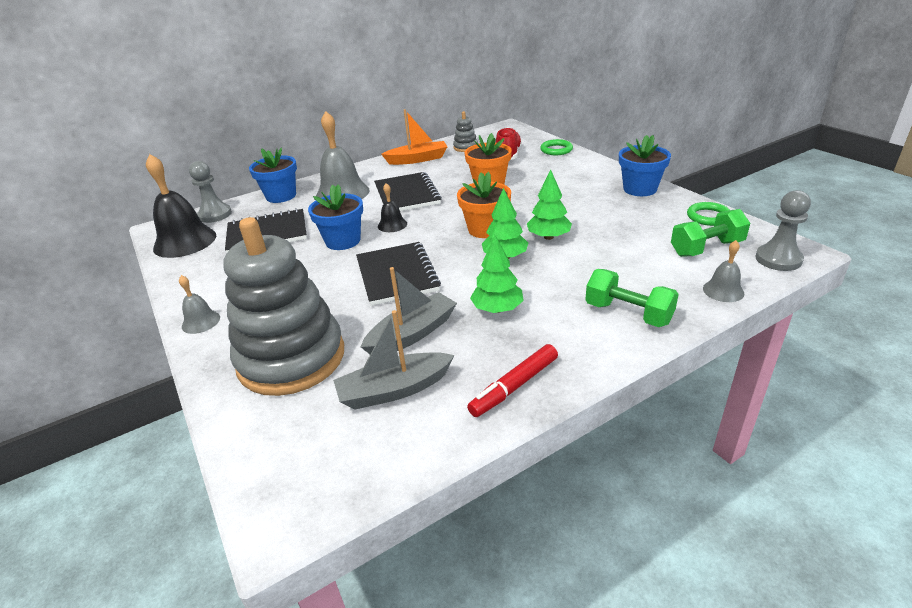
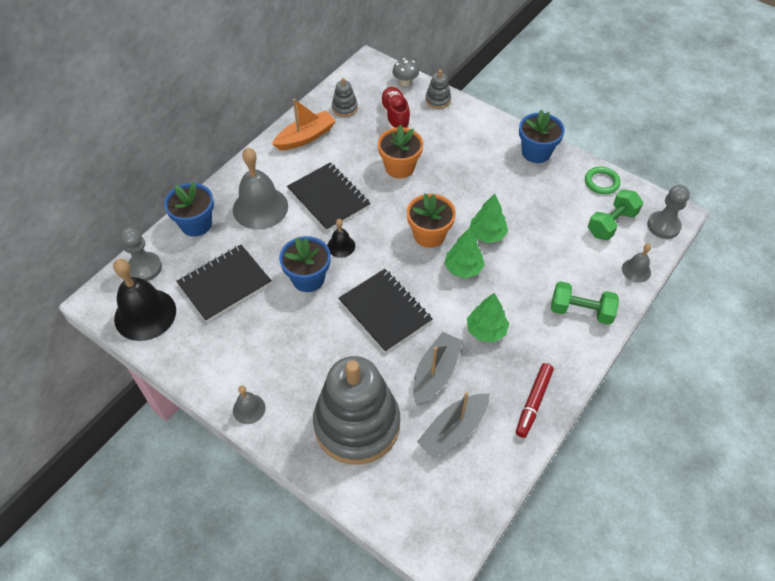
camera: 25 degrees left, 20 degrees up
(532, 138) = (405, 82): none -> grey mushroom
(556, 150) = (438, 100): green ring -> grey stacking toy

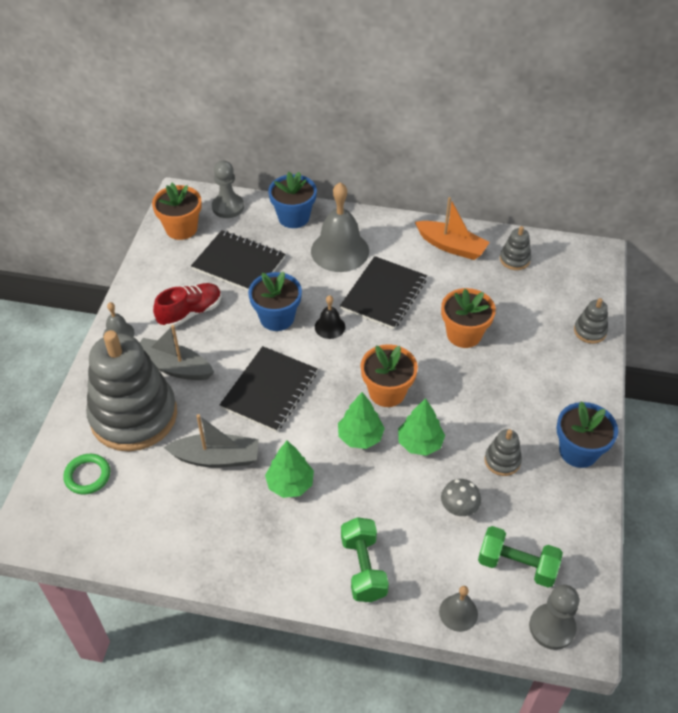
camera: 65 degrees right, 5 degrees down
(145, 314) = (181, 228): black bell -> orange flower pot
(395, 116) = (535, 303): red shoe -> red shoe (190, 313)
(405, 82) = (594, 293): grey mushroom -> grey mushroom (458, 509)
(453, 430) = (158, 495): grey boat -> grey boat (173, 367)
(525, 195) = (502, 461): none -> grey stacking toy
(533, 402) = (220, 556): red marker -> none
(601, 182) = (578, 535): green ring -> green ring (87, 476)

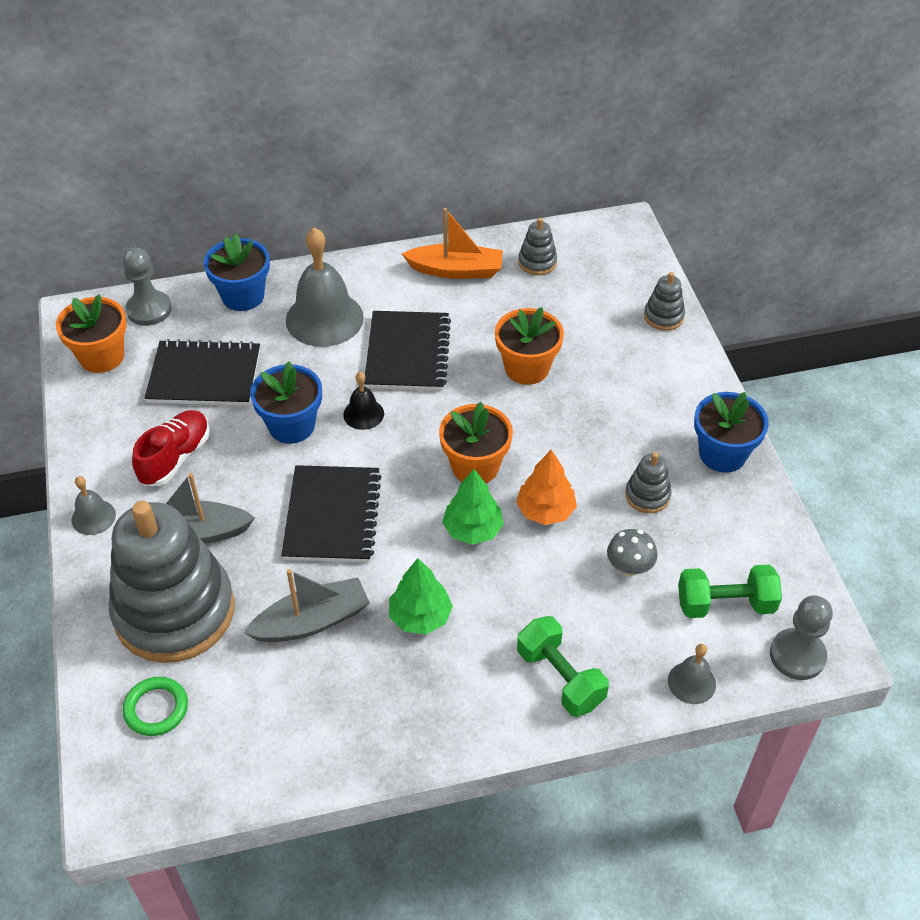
camera: 25 degrees left, 0 degrees up
(420, 443) = (545, 511): green tree -> orange tree

